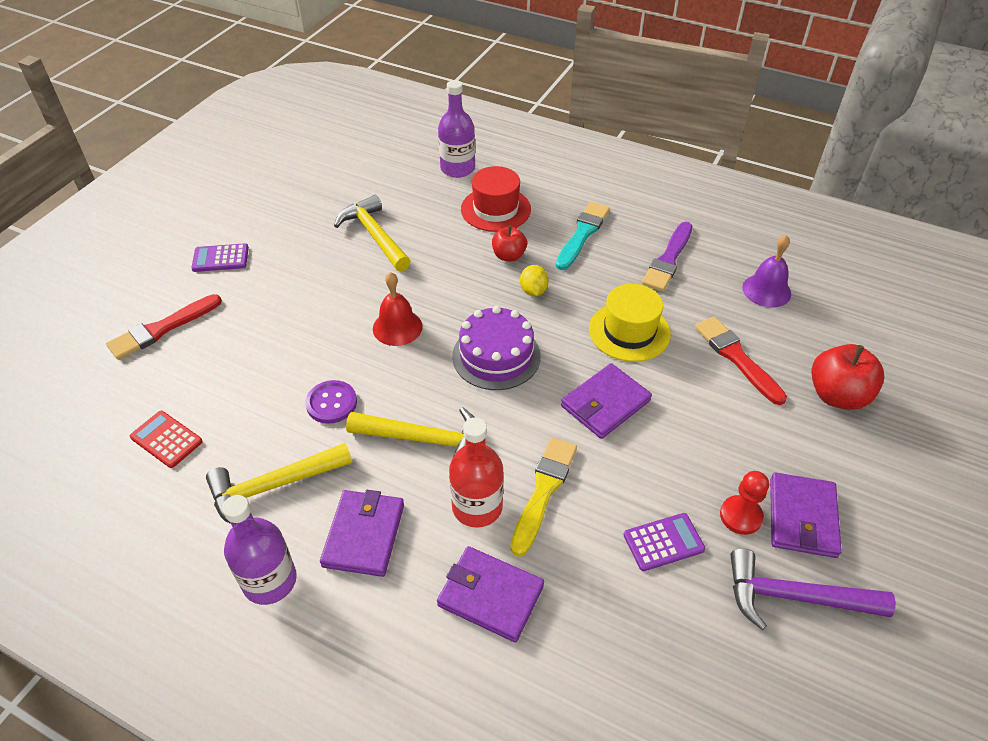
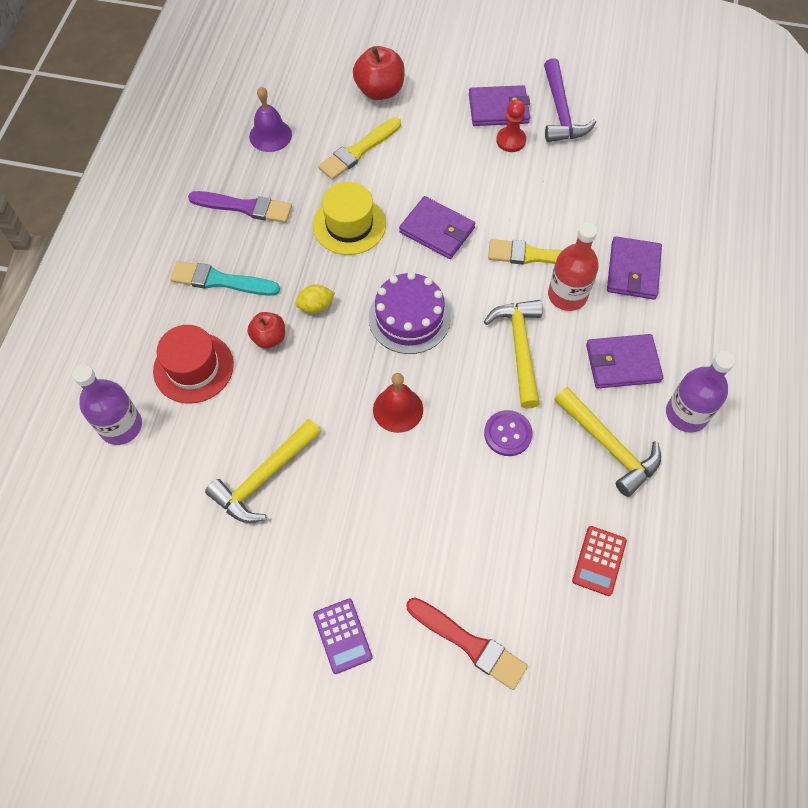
camera: 105 degrees left, 15 degrees up
(663, 542) = (549, 180): purple calculator -> none
(736, 358) = (358, 151): red brush -> yellow brush

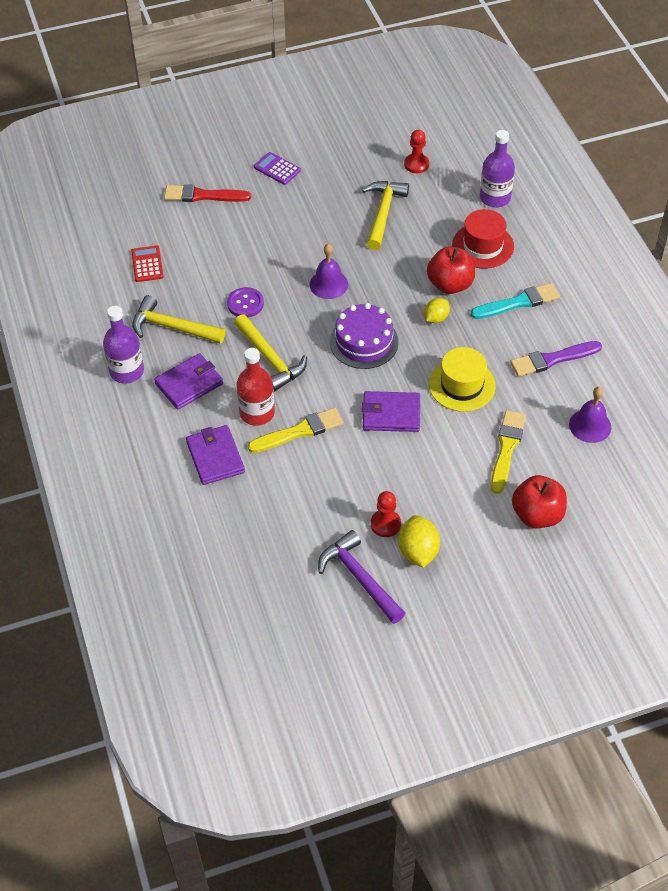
camera: 150 degrees right, 10 degrees down
(163, 534) = (416, 164): none -> red pawn
(269, 338) = (450, 284): red apple -> red apple, size x1.61
(398, 409) = (328, 284): red bell -> purple bell
(498, 109) = (418, 551): purple wallet -> yellow lemon

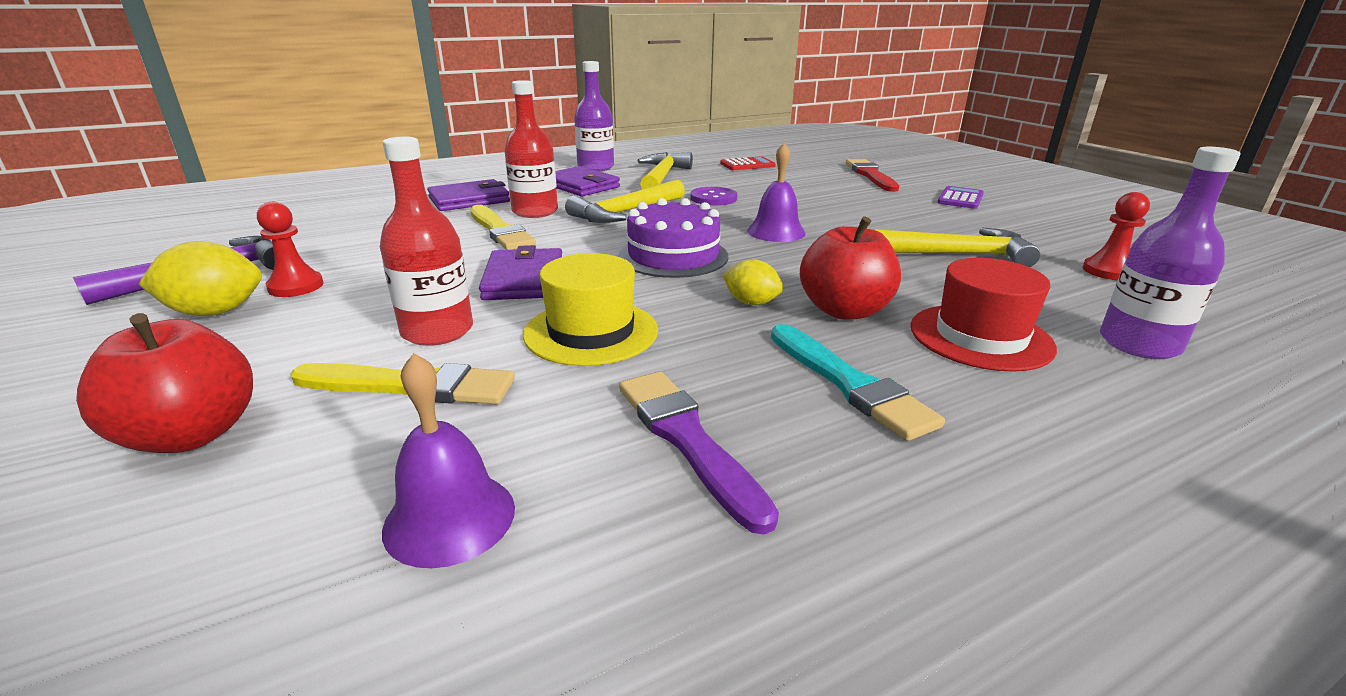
camera: 80 degrees right, 25 degrees down
(453, 447) = (437, 331): none -> red bottle

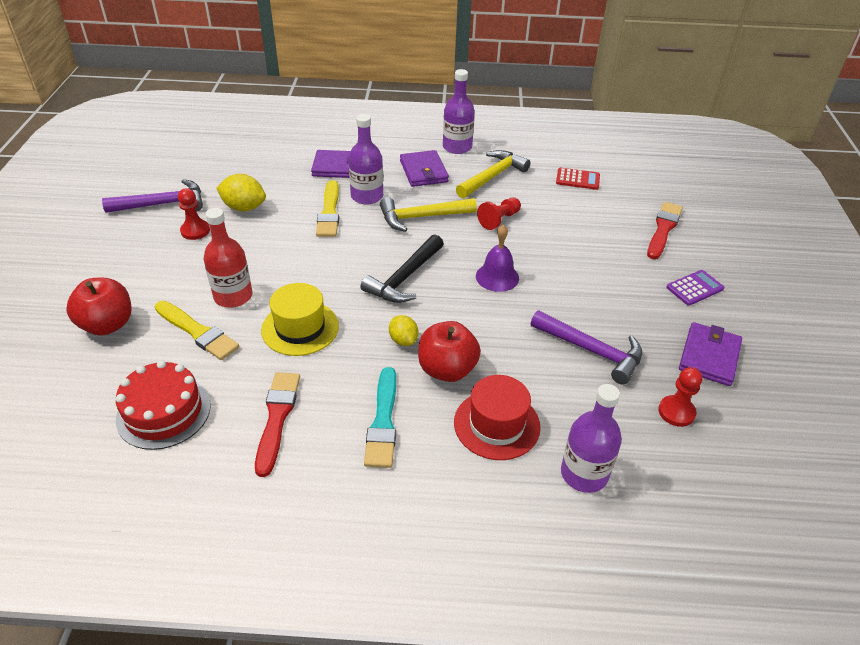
camera: 30 degrees right, 15 degrees up
(215, 312) = (152, 240): yellow lemon -> yellow lemon (244, 207)
(450, 518) = (163, 412): purple bell -> red cake
(524, 279) = (304, 268): purple wallet -> purple wallet (709, 356)
(535, 211) = (367, 196): red bottle -> purple bottle
(673, 256) = (404, 278): purple cake -> black hammer
(687, 439) = (277, 418): purple brush -> red brush
(713, 198) = (499, 220): purple button -> red pawn
(958, 254) = (592, 351): yellow hammer -> purple hammer

